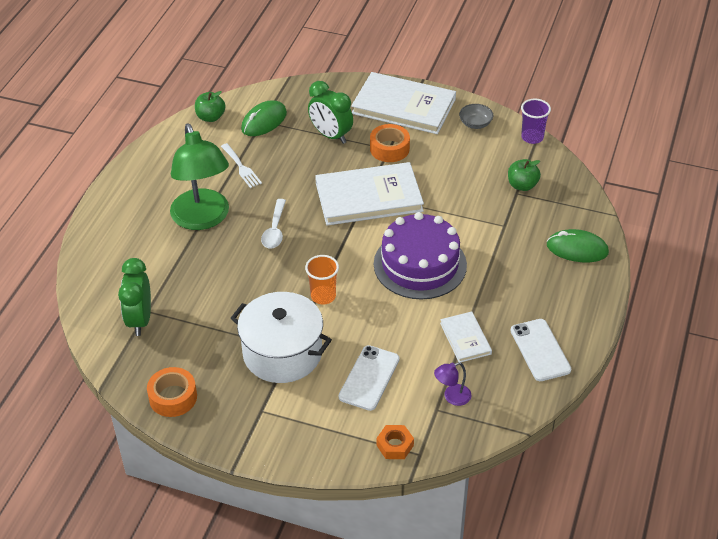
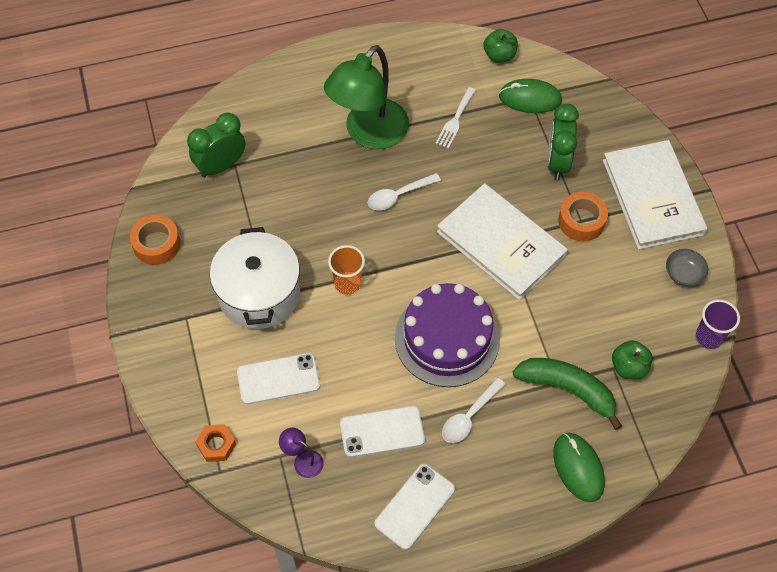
camera: 55 degrees right, 15 degrees up
(465, 338) = (382, 431): white book -> white phone
(493, 284) = (469, 416): none -> white spoon
(514, 223) = (567, 389): none -> green banana

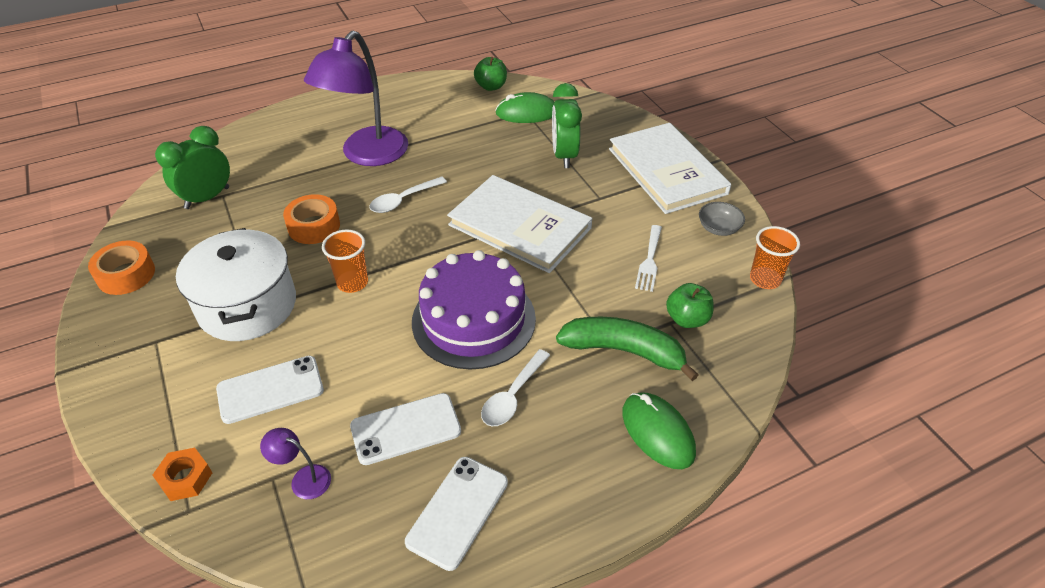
camera: 10 degrees left, 15 degrees down
(369, 133) = (367, 155): green lamp -> purple lamp
(455, 120) = (455, 136): white fork -> white fork (649, 261)
(581, 221) = (600, 198): orange tape -> orange tape (314, 226)
(709, 337) = (765, 279): purple cup -> orange cup

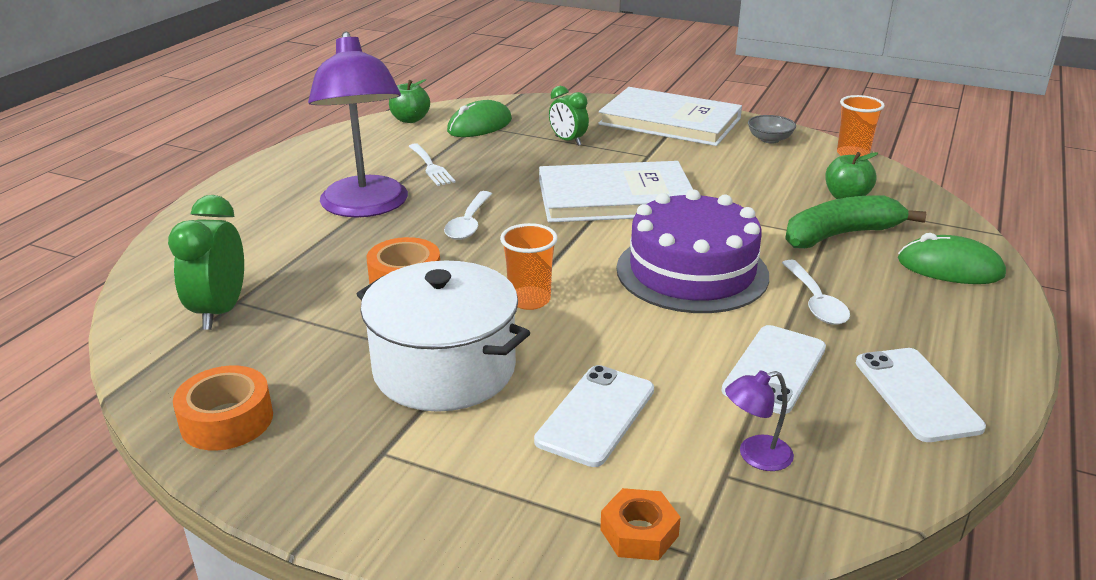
camera: 40 degrees left, 15 degrees down
(564, 156) = (568, 141): green clock -> green clock, size x0.66
(649, 261) = (757, 177): white fork -> white fork (431, 167)

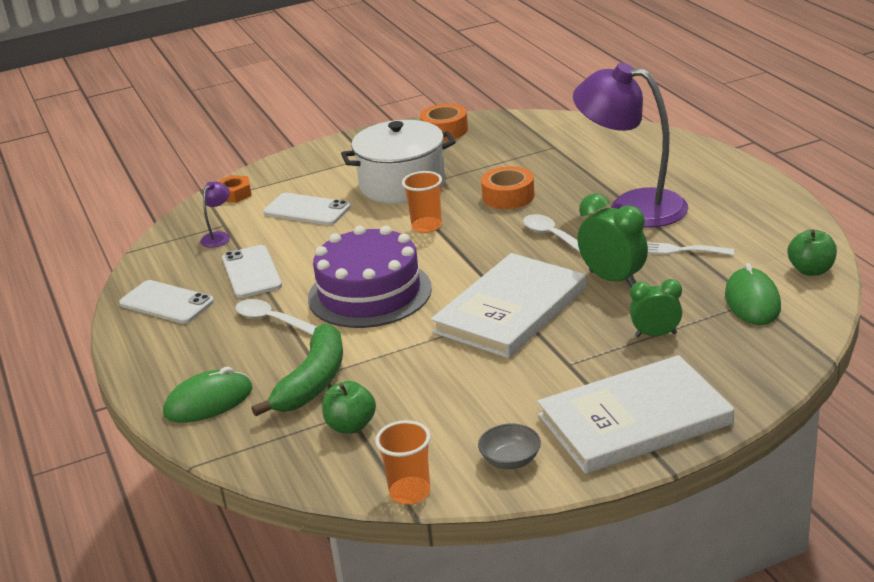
camera: 135 degrees right, 0 degrees up
(220, 311) = (548, 141): green clock -> green clock (613, 279)
(596, 415) = (307, 210): white phone -> white phone turned 45 degrees counterclockwise

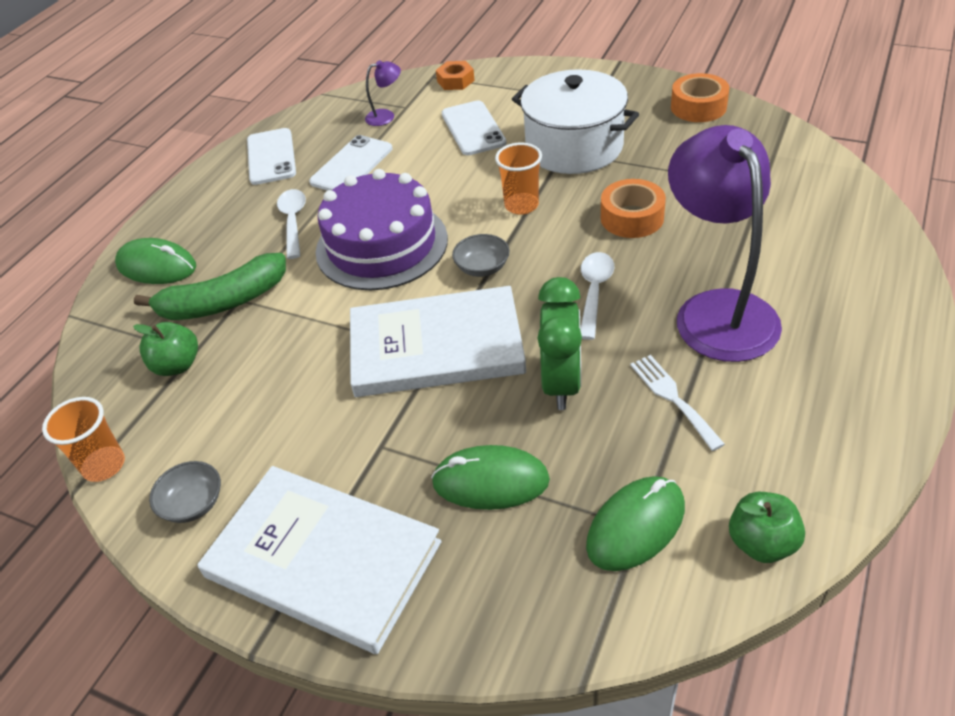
camera: 50 degrees right, 15 degrees up
(463, 264) = (482, 267): none -> grey bowl
(655, 335) = (490, 481): green clock -> green mouse

